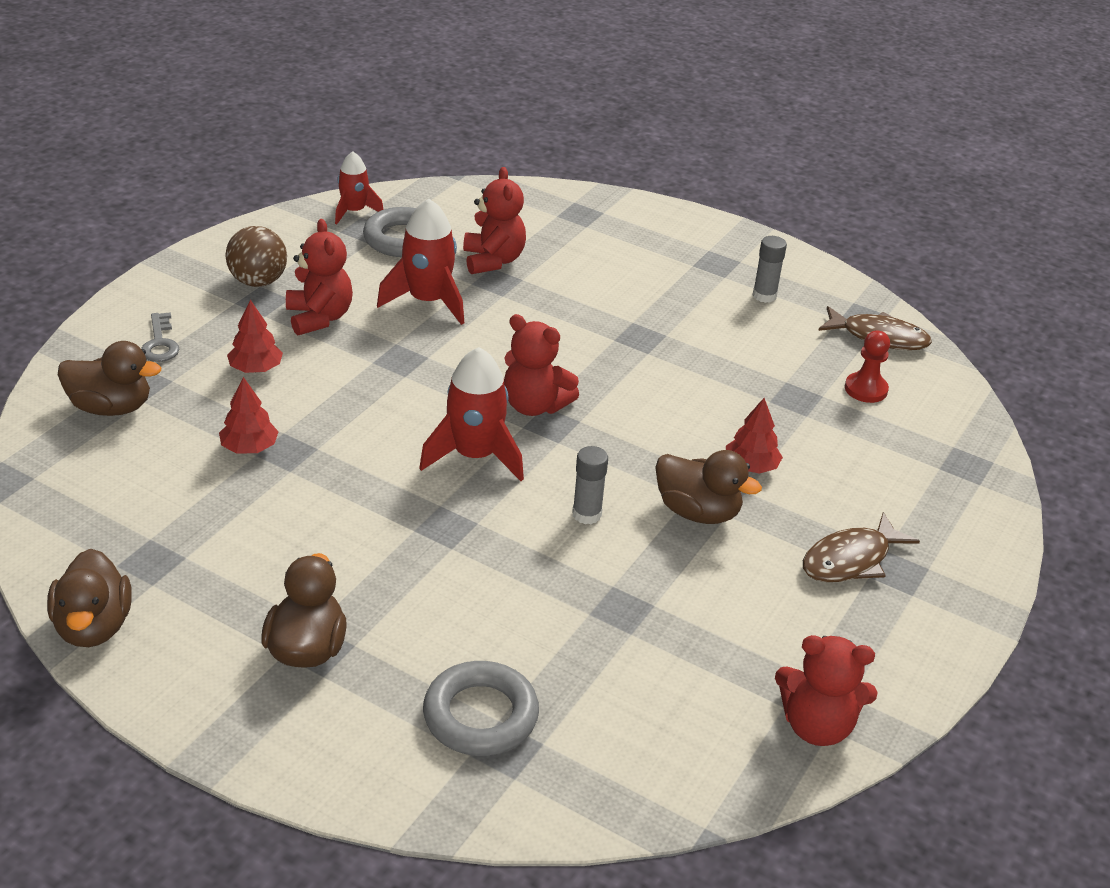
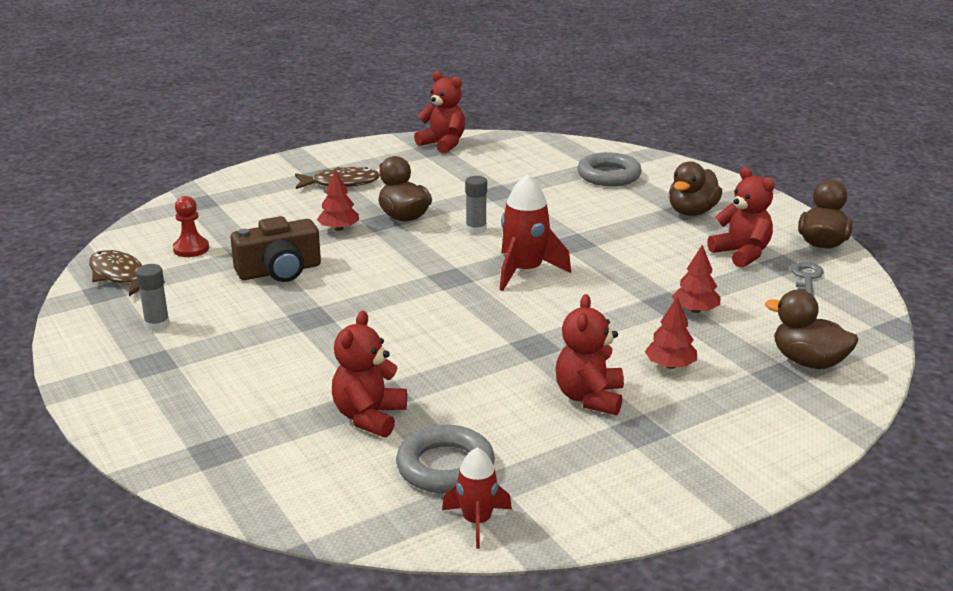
camera: 150 degrees left, 10 degrees down
(160, 343) = (757, 408): grey key -> grey key (806, 278)
(258, 281) = (637, 452): brown ball -> none
(427, 301) = (472, 390): red rocket -> none
(534, 405) = (451, 290): red teddy bear -> red teddy bear (741, 254)
(737, 384) = (279, 271): none -> brown camera

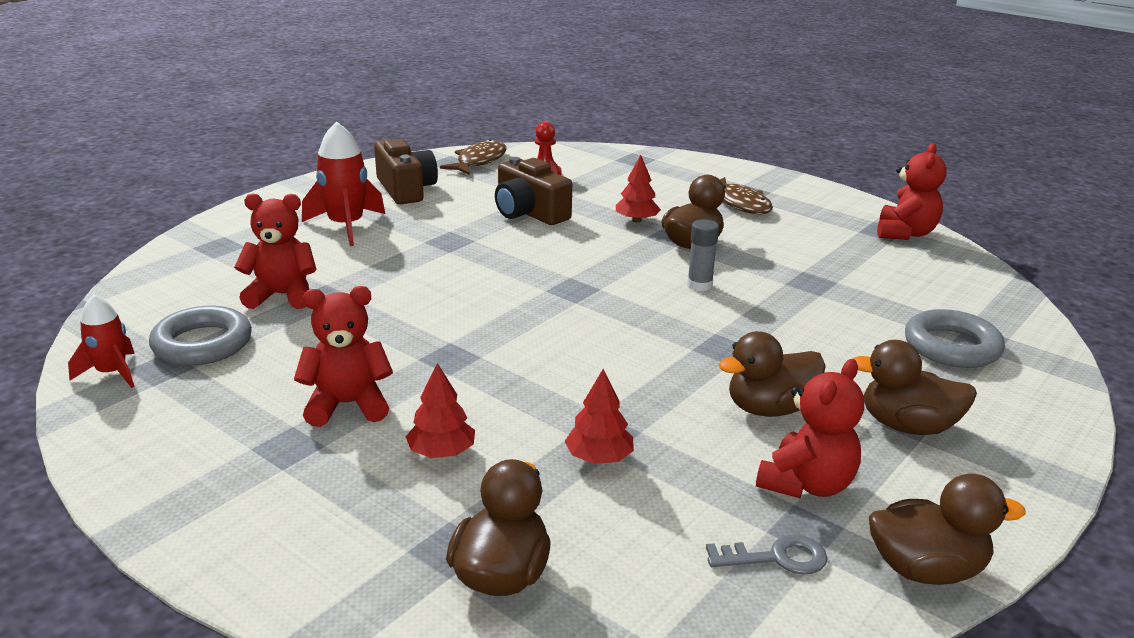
camera: 70 degrees right, 0 degrees up
(157, 325) = (406, 189): grey glue stick -> brown camera
(525, 271) = (619, 327): red rocket -> red rocket (346, 226)
(658, 245) = (770, 409): none -> brown duck

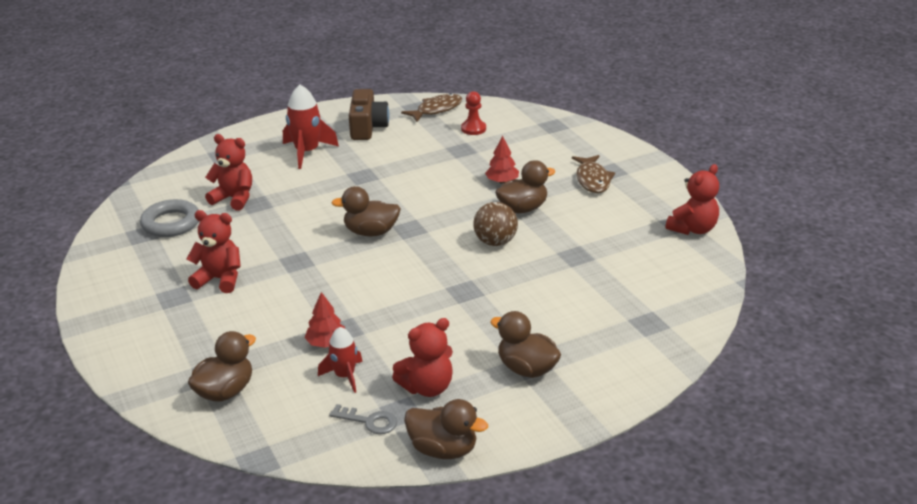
camera: 25 degrees right, 5 degrees up
(112, 373) = (116, 232): red rocket -> red rocket (345, 376)
(441, 452) = (247, 319): red tree -> none
(529, 212) = (433, 162): brown camera -> none
(699, 285) = (495, 242): grey glue stick -> brown ball
(770, 409) = (453, 337): brown duck -> brown duck (371, 232)
(951, 346) = (620, 324): grey ring -> none

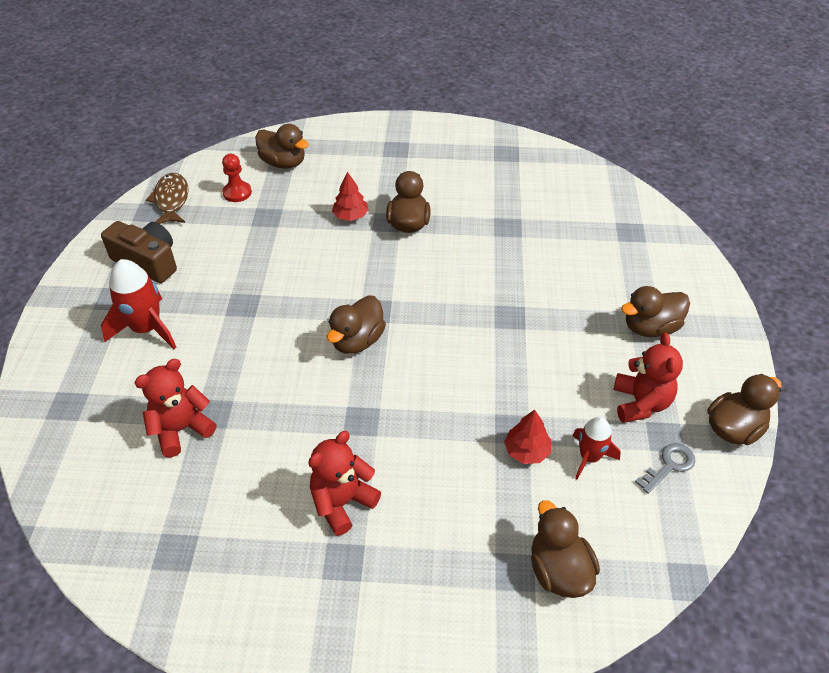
camera: 60 degrees left, 15 degrees up
(171, 223) = (178, 511): grey ring -> none
(495, 242) = (447, 264): brown ball -> none
(529, 132) = (283, 163): none -> brown duck
(592, 180) = (400, 164): brown fish -> none
(693, 229) = (521, 150): red teddy bear -> none

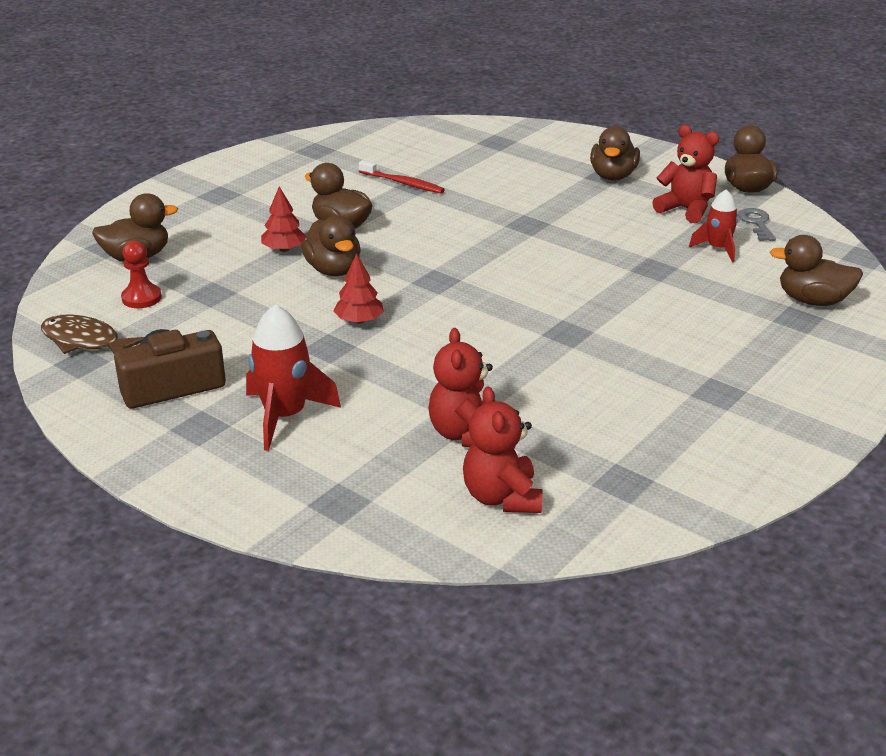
camera: 55 degrees left, 15 degrees down
(342, 502) = (653, 372): red teddy bear -> red teddy bear (502, 497)
(357, 341) = (464, 302): brown duck -> brown duck (333, 270)
(503, 219) = (403, 183): none -> red toothbrush
(526, 451) = (684, 271): red tree -> red tree (359, 321)

